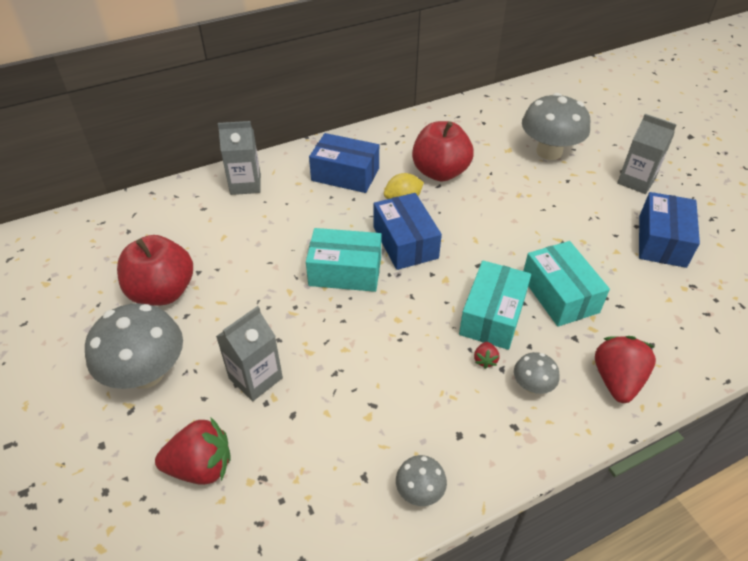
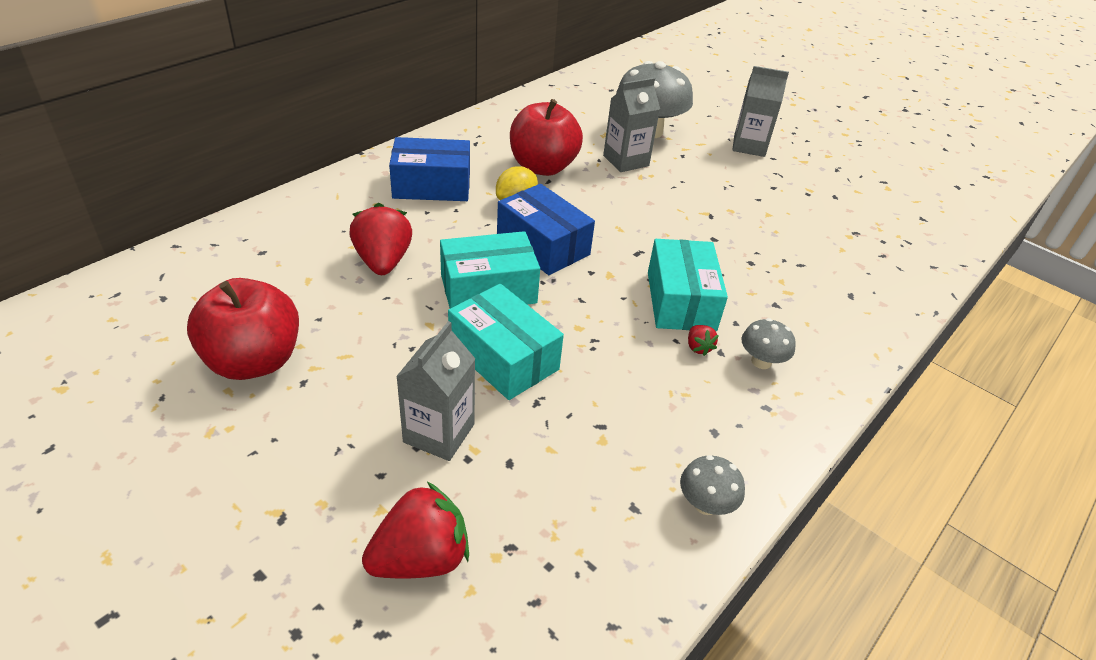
camera: 25 degrees left, 5 degrees down
(146, 373) = (282, 465): grey mushroom -> none
(245, 184) = (307, 215): grey carton -> grey carton (626, 161)
(559, 294) = (737, 266): turquoise box -> turquoise box (503, 357)
(617, 380) = (839, 336): red strawberry -> red strawberry (383, 261)
(662, 241) = (804, 197): blue box -> none

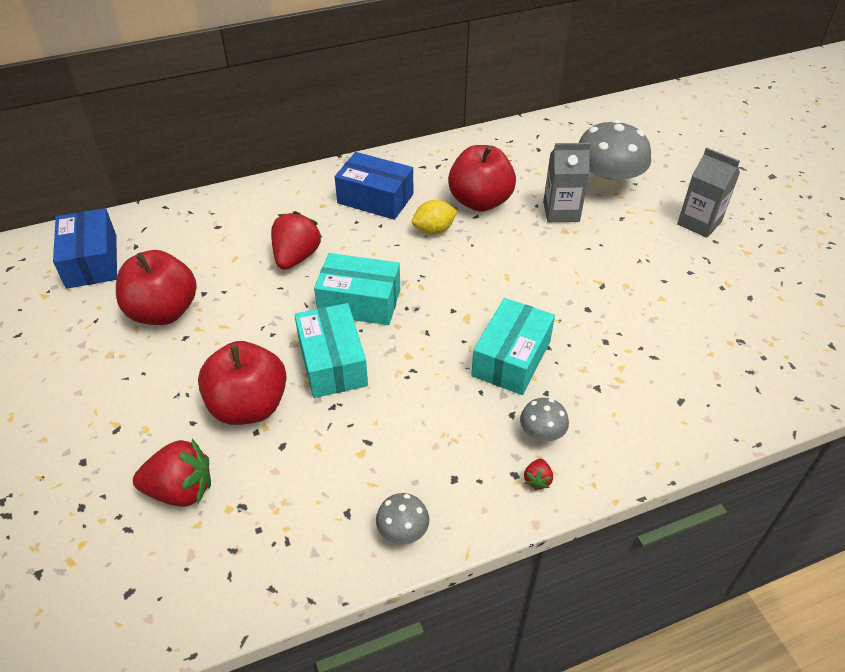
camera: 30 degrees right, 5 degrees up
(439, 433) = (249, 406): grey carton -> red apple
(543, 245) = (429, 275): blue box -> blue box (92, 261)
(698, 347) = (495, 404): red strawberry -> red strawberry (537, 480)

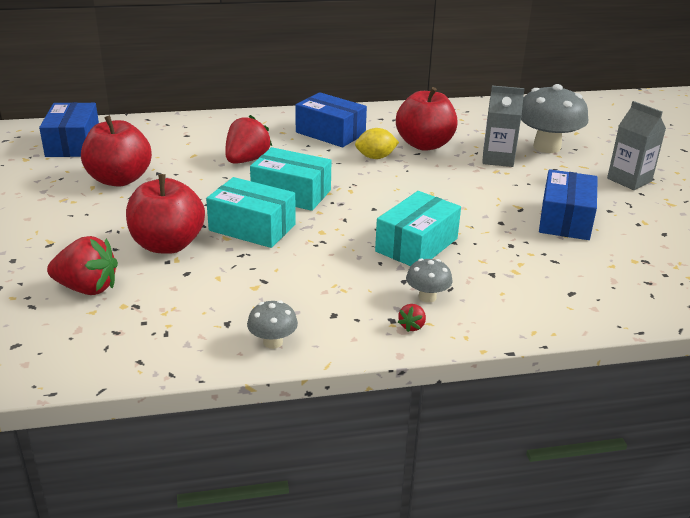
camera: 10 degrees right, 15 degrees down
(332, 362) = (252, 227): turquoise box -> turquoise box turned 60 degrees counterclockwise
(650, 293) = (565, 219): none -> blue box

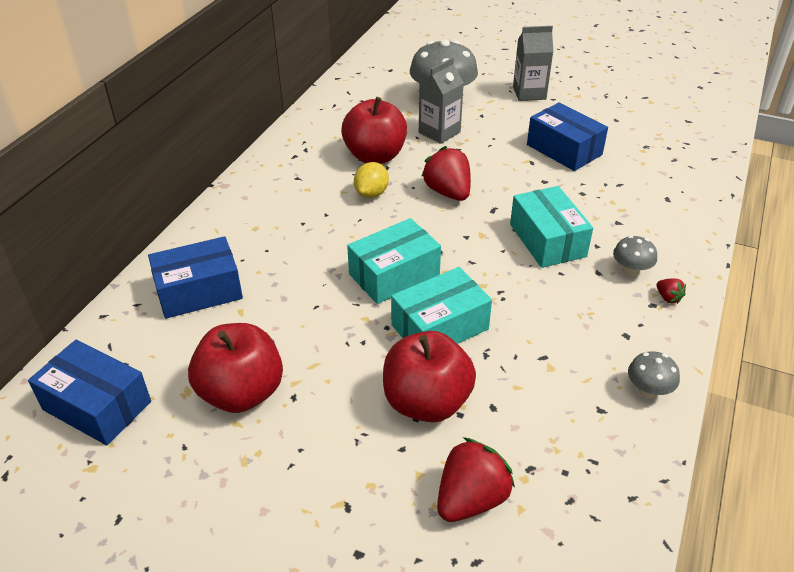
camera: 55 degrees left, 10 degrees up
(246, 160) = (294, 277): red strawberry -> red strawberry (448, 192)
(330, 133) = (292, 198): blue box -> blue box (199, 291)

